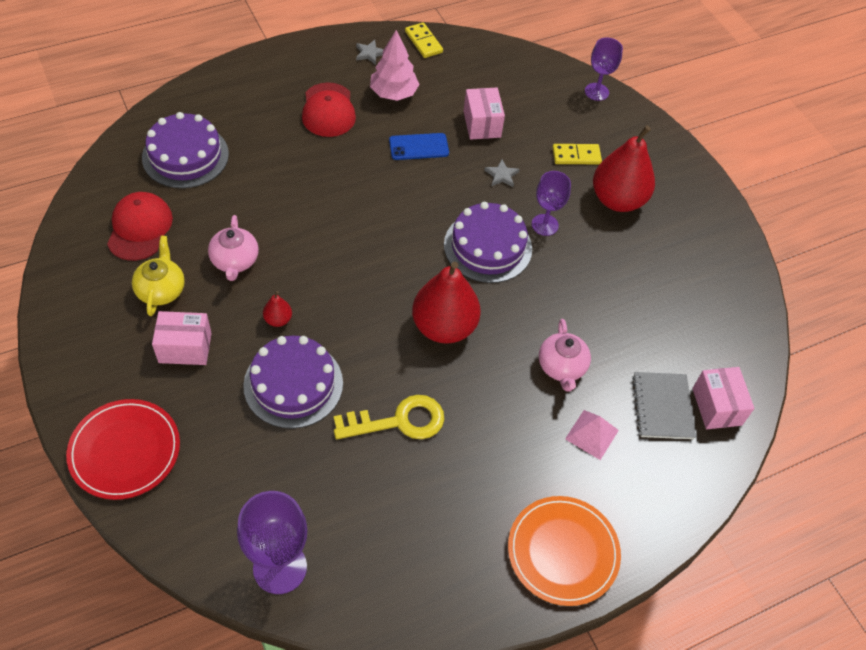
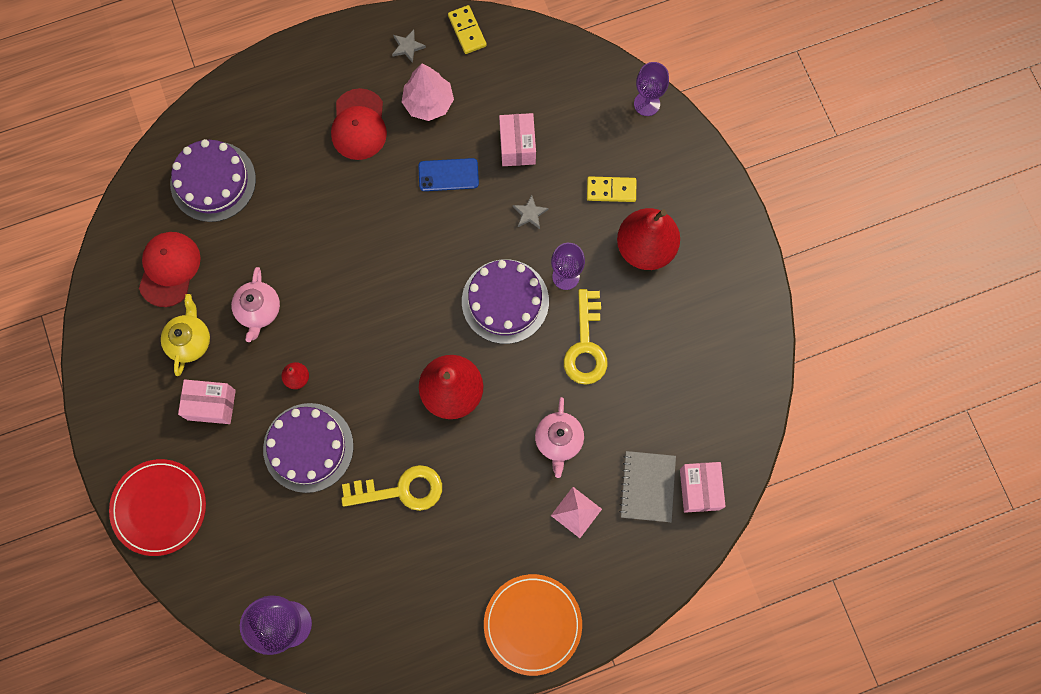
camera: 10 degrees right, 20 degrees up
(575, 282) = (586, 345): none -> yellow key

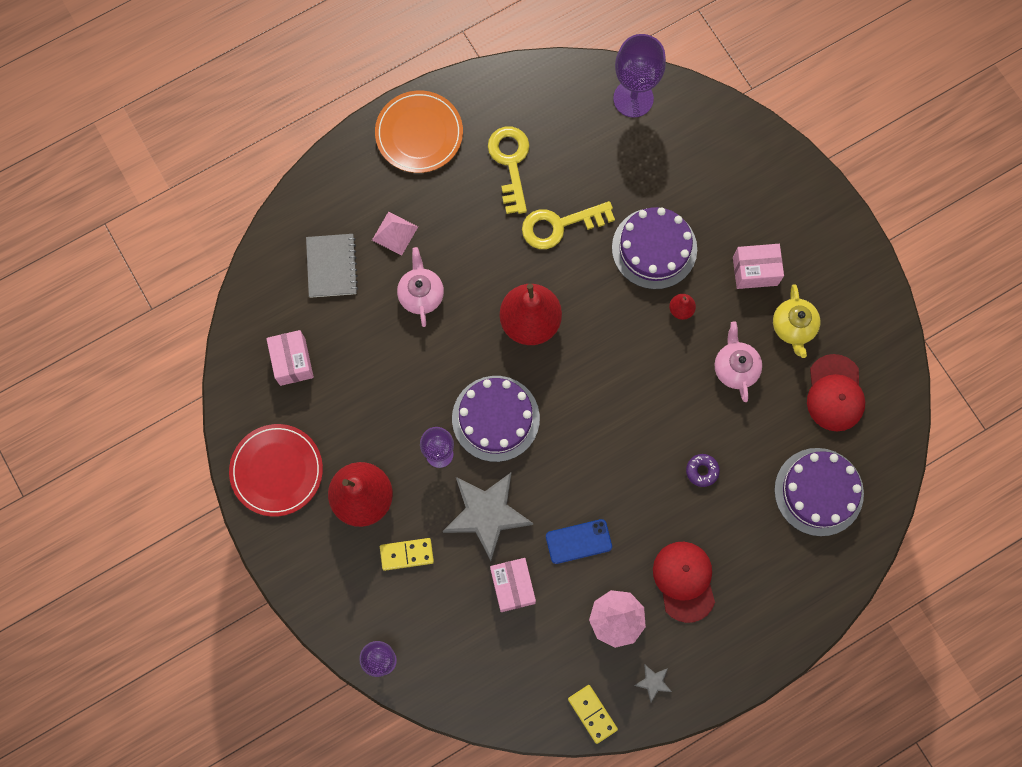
camera: 170 degrees right, 0 degrees up
(159, 507) = (775, 174): red plate -> red plate (277, 471)
(317, 218) = (702, 471): none -> purple donut
(530, 213) = (486, 514): grey star -> grey star, size x2.41
(586, 345) = (409, 388): yellow key -> yellow key (510, 163)
(699, 489) = (283, 272): pink box -> pink box (292, 362)

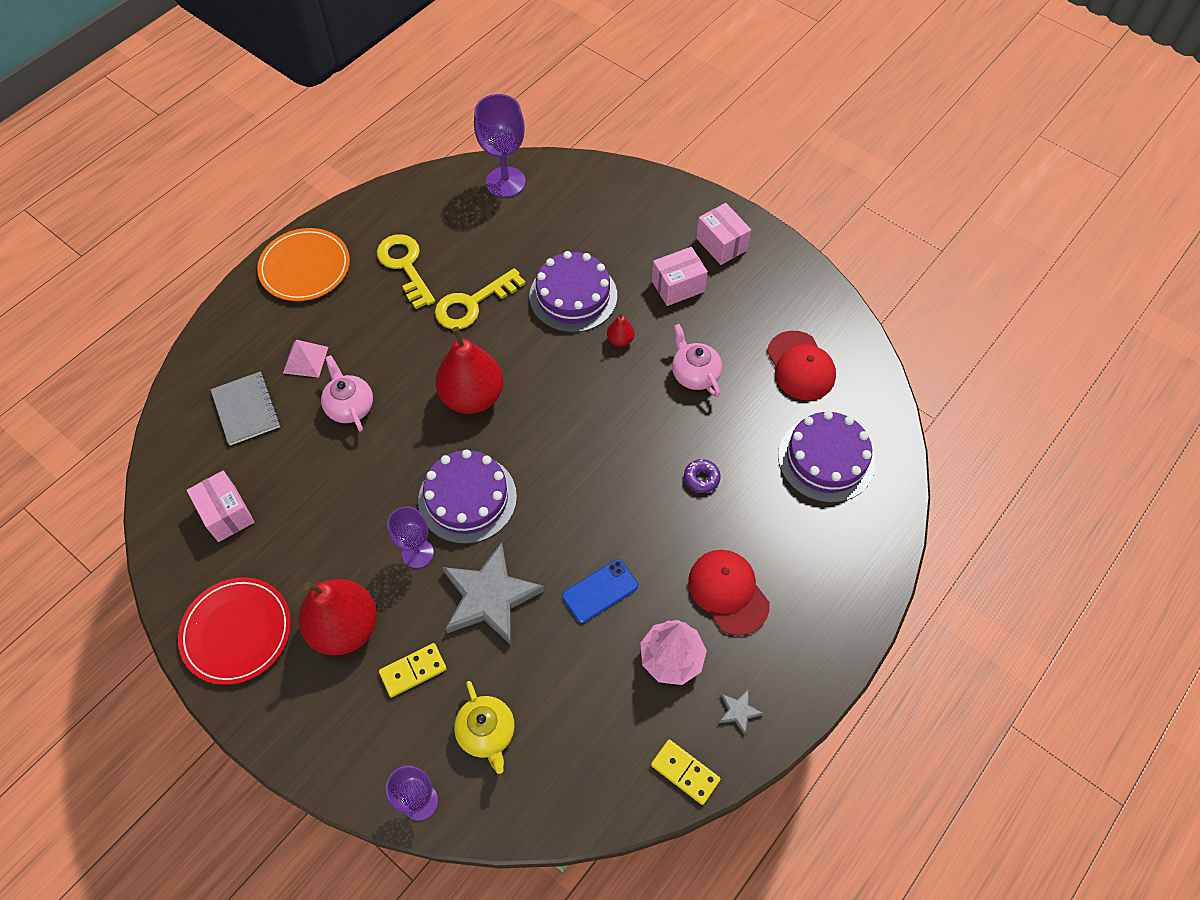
camera: 20 degrees left, 15 degrees down
(512, 586) = (544, 663): pink box -> pink box (721, 244)
(793, 327) = (735, 322): yellow teapot -> yellow teapot (487, 732)

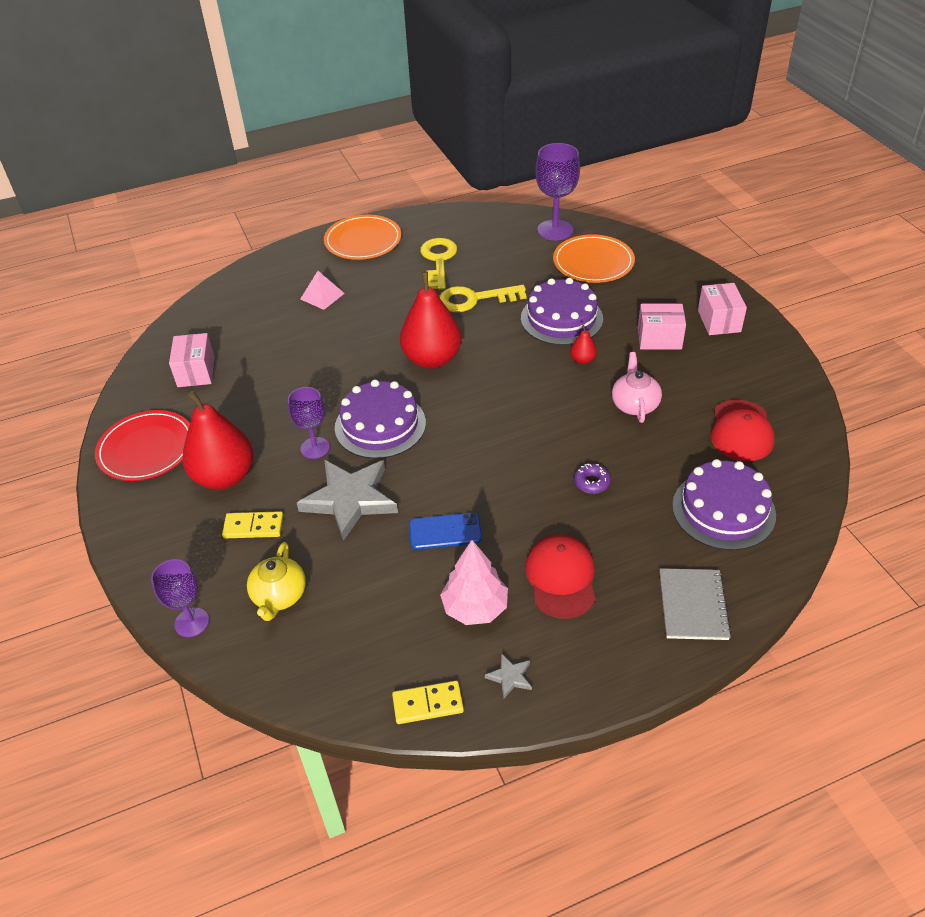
camera: 30 degrees right, 15 degrees down
(246, 409) = (258, 313): grey notebook -> grey notebook (693, 605)
(350, 406) = (333, 335): pink teapot -> none
(566, 212) = (593, 262): none -> orange plate
(685, 772) = (428, 704): yellow domino -> yellow domino turned 75 degrees counterclockwise

